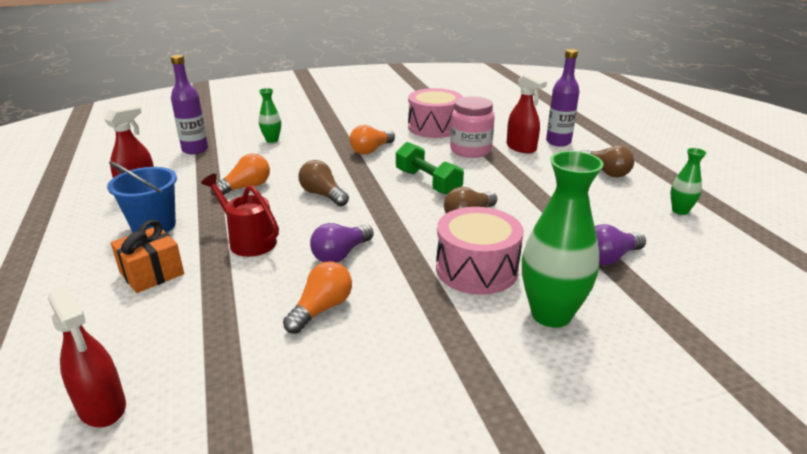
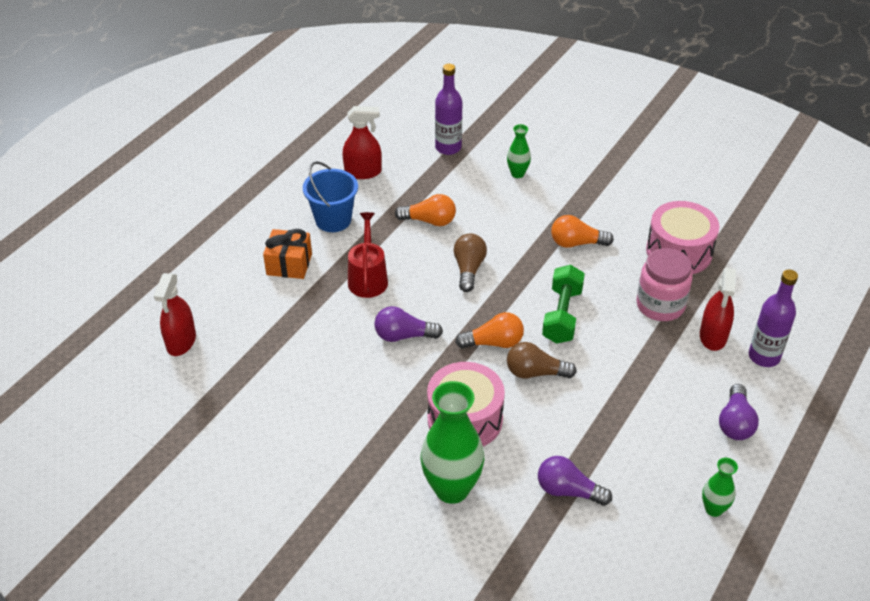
camera: 50 degrees right, 15 degrees up
(321, 309) = (337, 368): orange light bulb -> orange light bulb (494, 343)
(605, 172) = (735, 423): brown light bulb -> purple light bulb

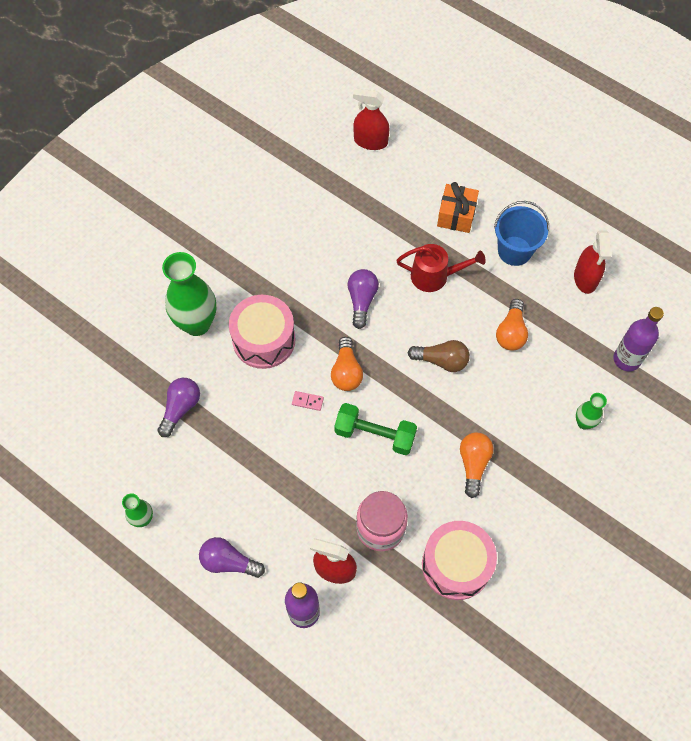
camera: 95 degrees right, 20 degrees up
(535, 372) = (307, 401): brown light bulb -> pink domino

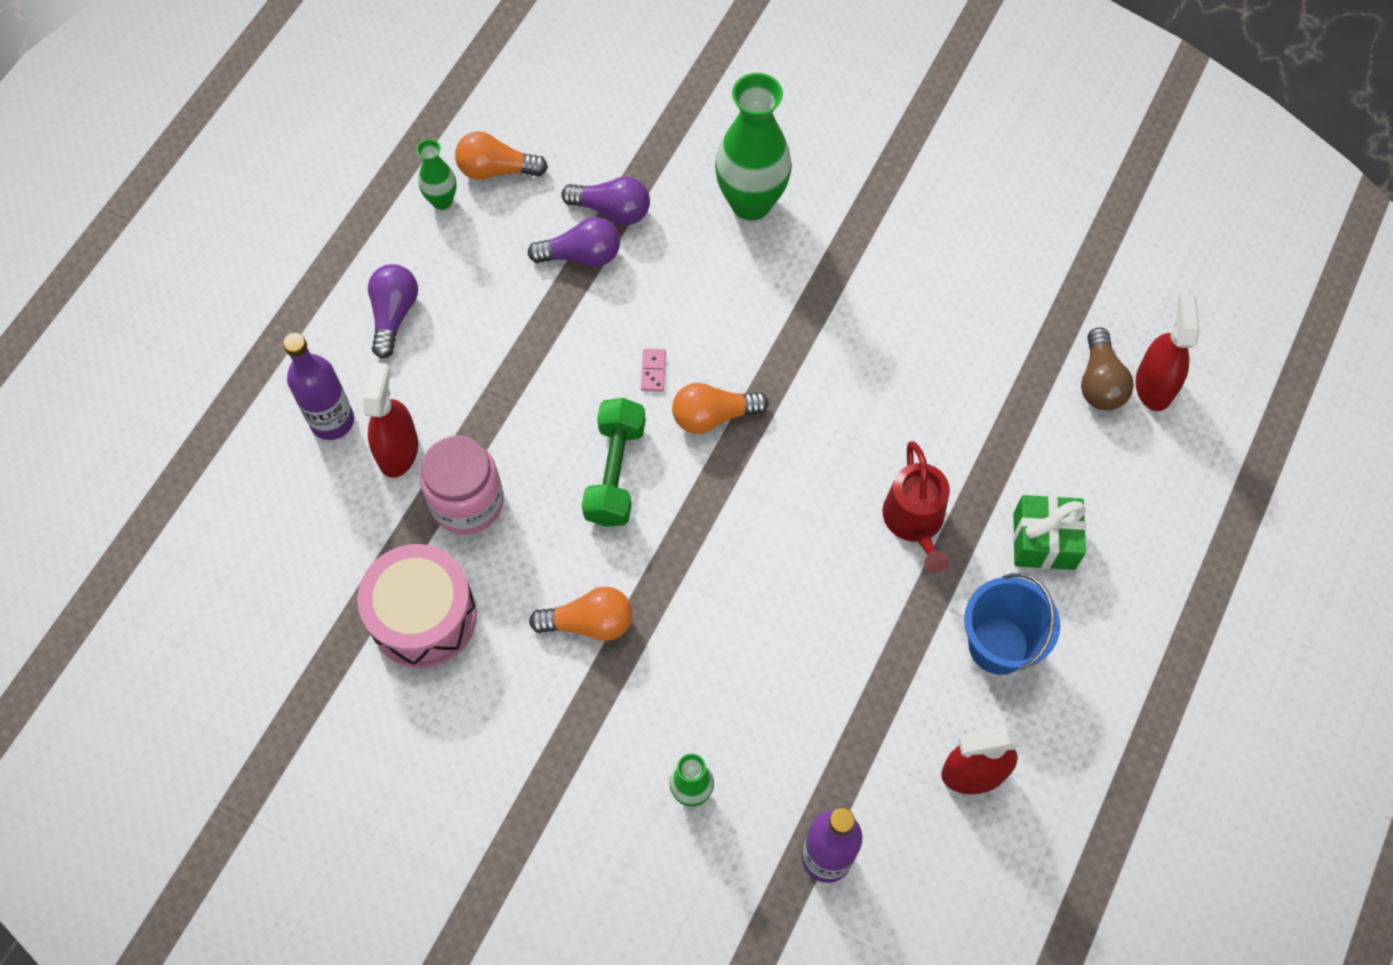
camera: 80 degrees right, 0 degrees up
(264, 340) = (743, 295): pink drum -> none
(361, 300) = (843, 419): purple light bulb -> purple light bulb (581, 255)
(441, 360) = (760, 553): brown light bulb -> brown light bulb (1099, 382)
(456, 215) = (1044, 541): orange gift -> green gift
(511, 332) = (836, 656): orange light bulb -> orange light bulb (496, 170)

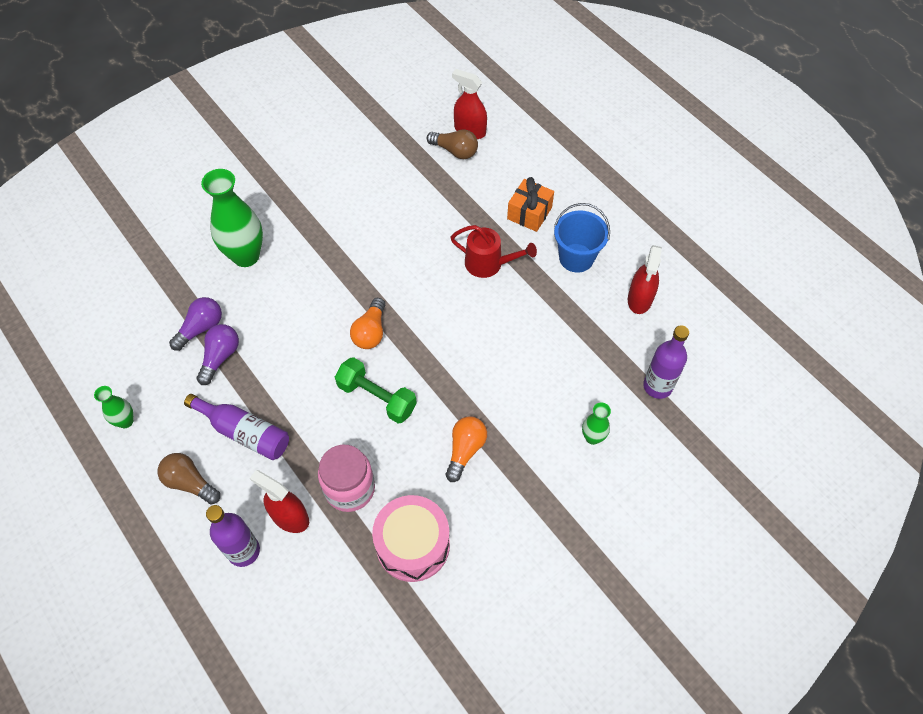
camera: 65 degrees left, 5 degrees down
(394, 315) = (190, 483): purple light bulb -> brown light bulb
(489, 339) = (244, 432): none -> purple bottle
(496, 170) = (126, 381): orange light bulb -> none
(653, 371) = (323, 350): pink domino -> none
(1044, 541) = (529, 213): green gift -> orange gift

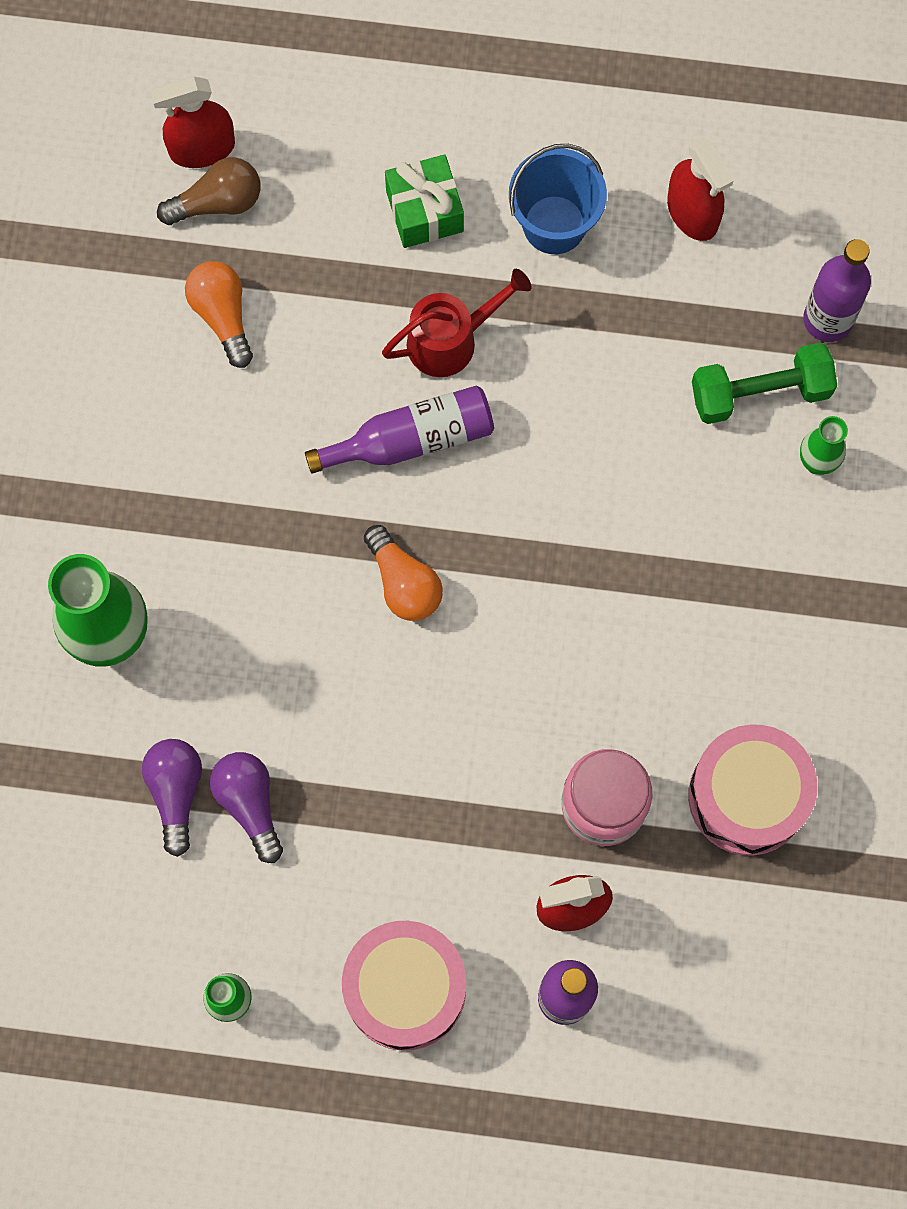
camera: 45 degrees left, 15 degrees up
(190, 483) = (405, 989): brown light bulb -> pink drum
(244, 432) = (397, 865): purple bottle -> purple bottle (411, 439)
(377, 397) = (509, 661): green dumbbell -> green dumbbell (760, 392)
(465, 450) = (687, 624): orange light bulb -> orange light bulb (222, 315)
(529, 213) = (424, 211): orange gift -> green gift

